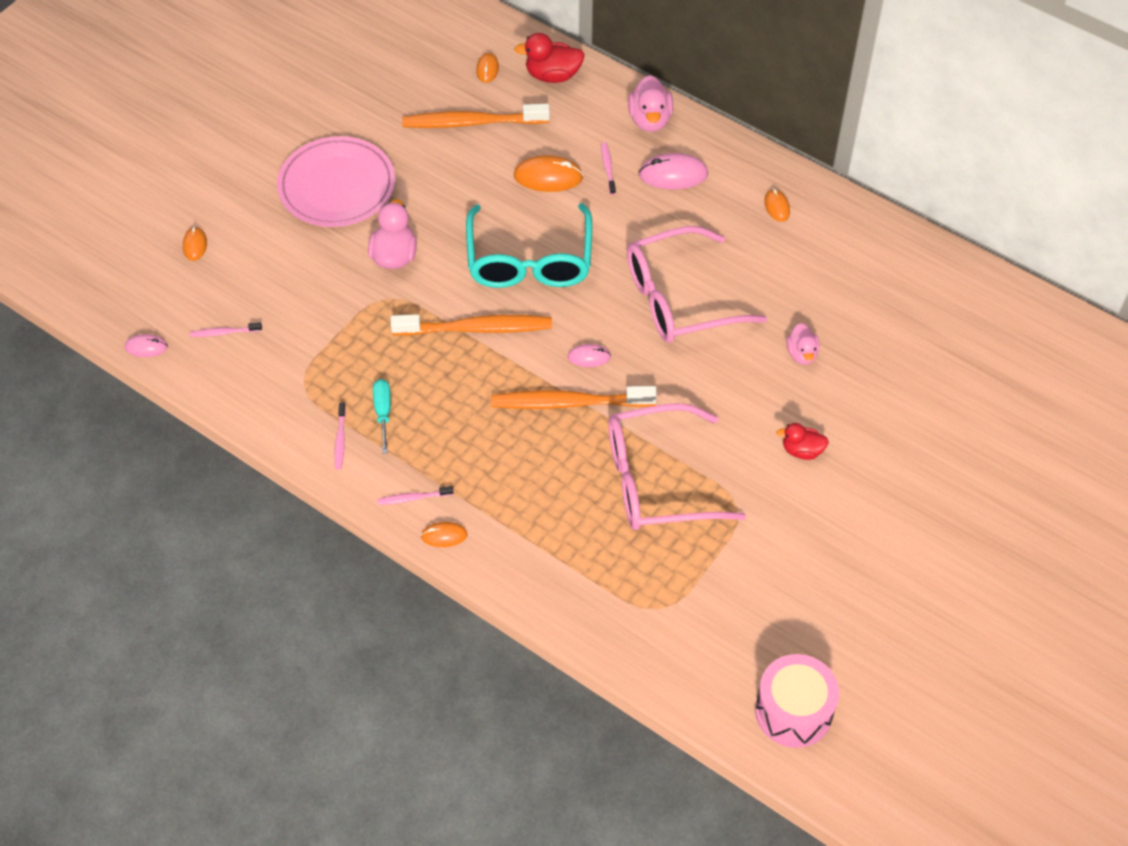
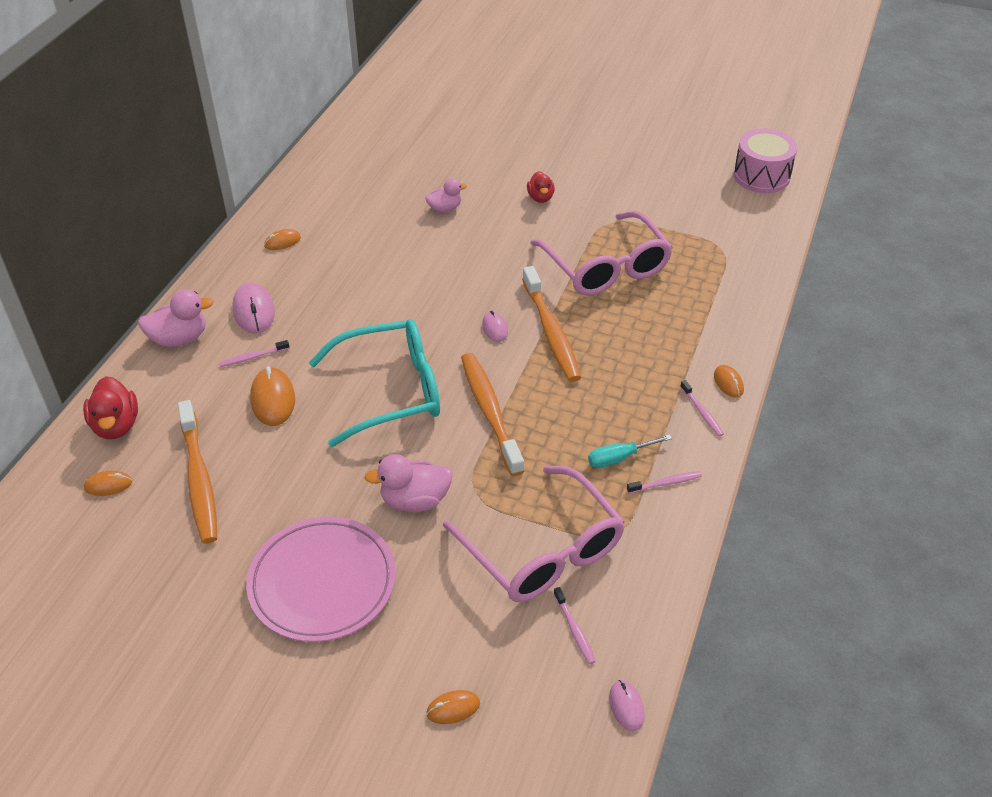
camera: 105 degrees left, 10 degrees down
(679, 299) = (408, 284): pink glasses -> pink glasses (543, 550)

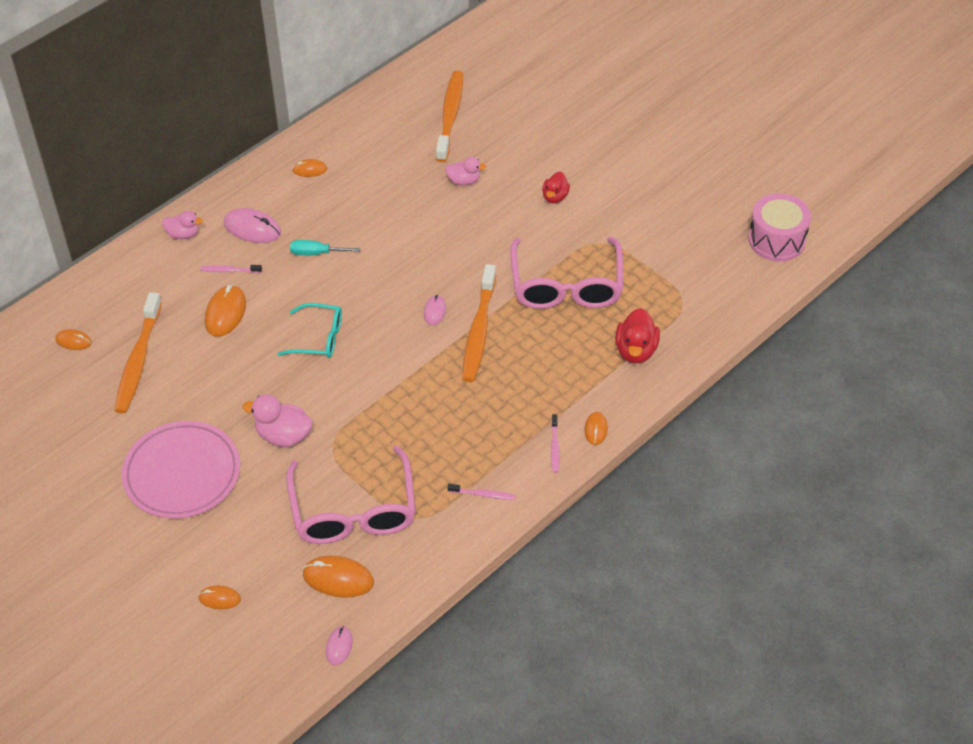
camera: 25 degrees right, 5 degrees up
(116, 425) = (101, 294): red duck -> red duck (636, 350)
(179, 339) = (183, 234): pink duck -> pink duck, size x0.65
(253, 311) = (252, 228): pink mouse -> pink mouse turned 75 degrees counterclockwise
(391, 391) = (318, 338): turquoise glasses -> turquoise glasses, size x0.56
(490, 412) = (384, 384): orange toothbrush -> orange toothbrush (450, 116)
(574, 630) = (338, 578): pink toothbrush -> orange mouse
(619, 458) = (460, 460): turquoise screwdriver -> turquoise screwdriver (317, 253)

